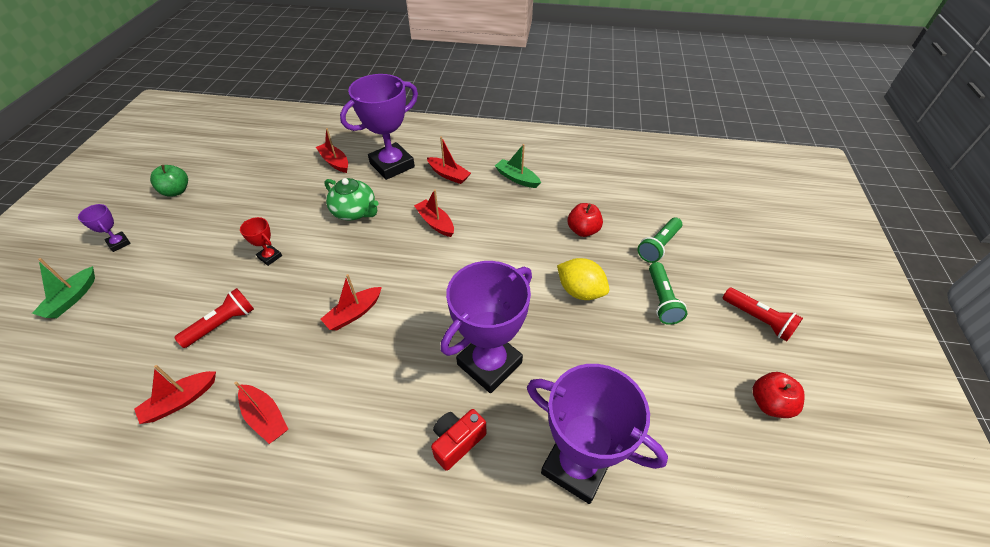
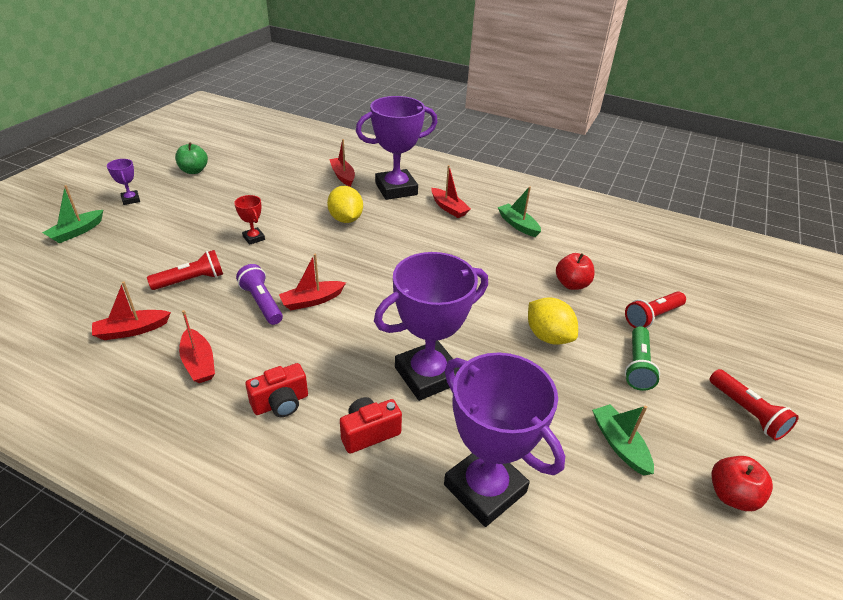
camera: 15 degrees right, 10 degrees down
(305, 330) = (262, 303): none -> purple flashlight
(355, 211) = (346, 219): green teapot -> yellow lemon
(364, 437) = (281, 403): none -> red camera
(435, 223) = (420, 245): red boat -> none
(658, 246) = (652, 316): green flashlight -> red flashlight
(671, 383) = (619, 444): none -> green boat

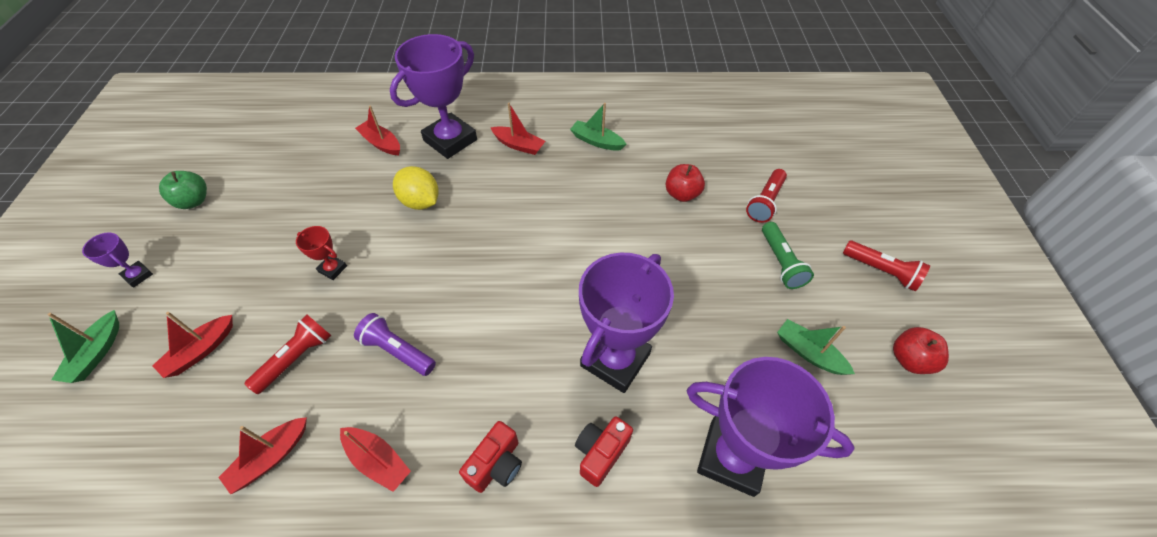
camera: 25 degrees left, 15 degrees up
(312, 301) = (450, 324): red boat -> red boat (201, 351)
(548, 336) = (694, 264): yellow lemon -> none

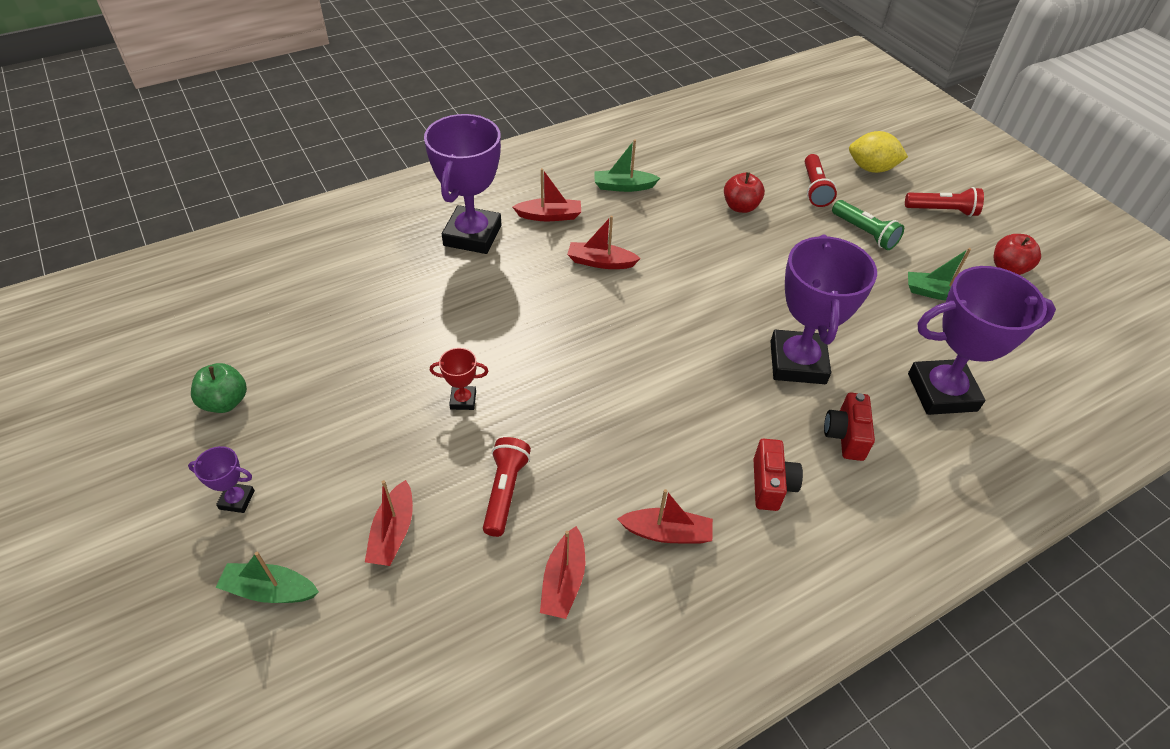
camera: 30 degrees left, 5 degrees down
(97, 353) = (270, 590): green boat -> green boat turned 120 degrees clockwise
(381, 143) = (397, 264): red boat -> red boat (600, 262)
(397, 351) = (600, 440): purple flashlight -> none
(420, 202) = (496, 304): yellow lemon -> yellow lemon (871, 168)

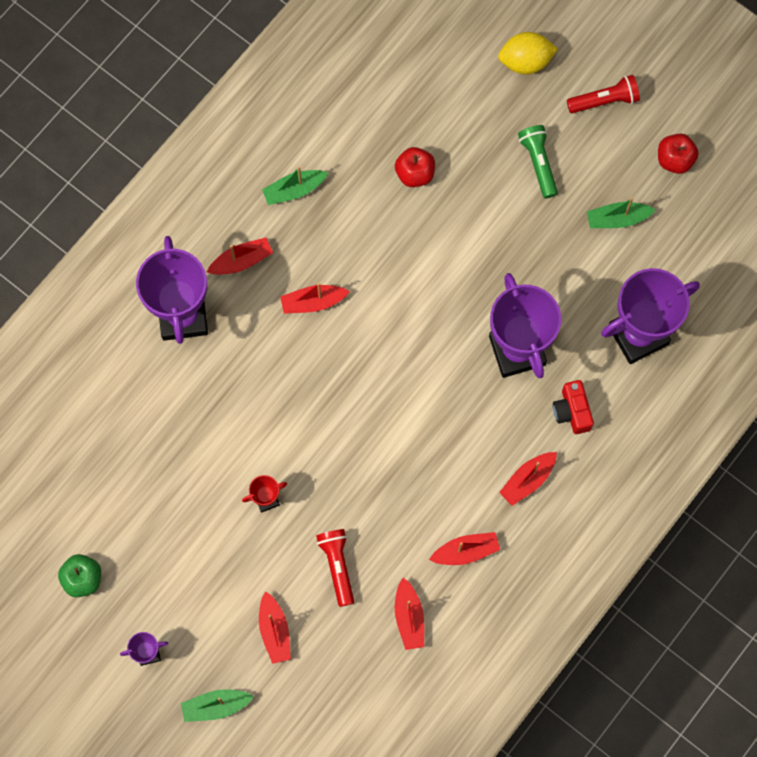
camera: 20 degrees left, 25 degrees up
(771, 485) = (527, 480): red camera -> red boat
(814, 188) = (478, 117): red flashlight -> none
(864, 233) = (538, 163): green flashlight -> green flashlight turned 135 degrees counterclockwise

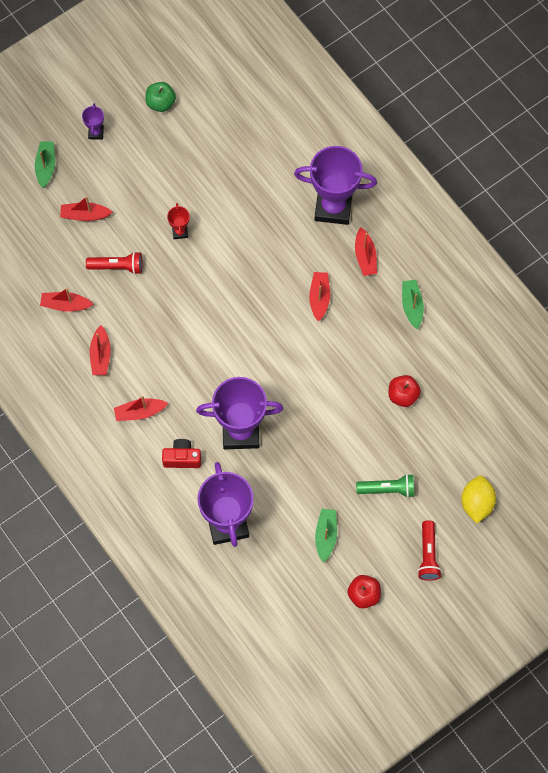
camera: 105 degrees right, 5 degrees down
(527, 480) = (139, 412): red boat -> red boat turned 75 degrees counterclockwise

